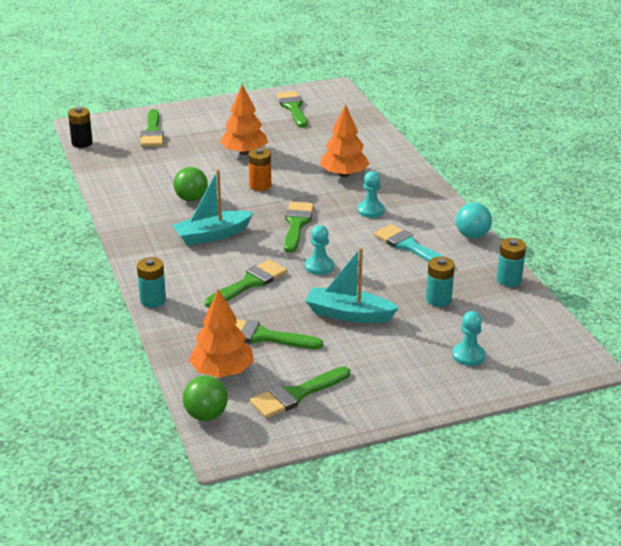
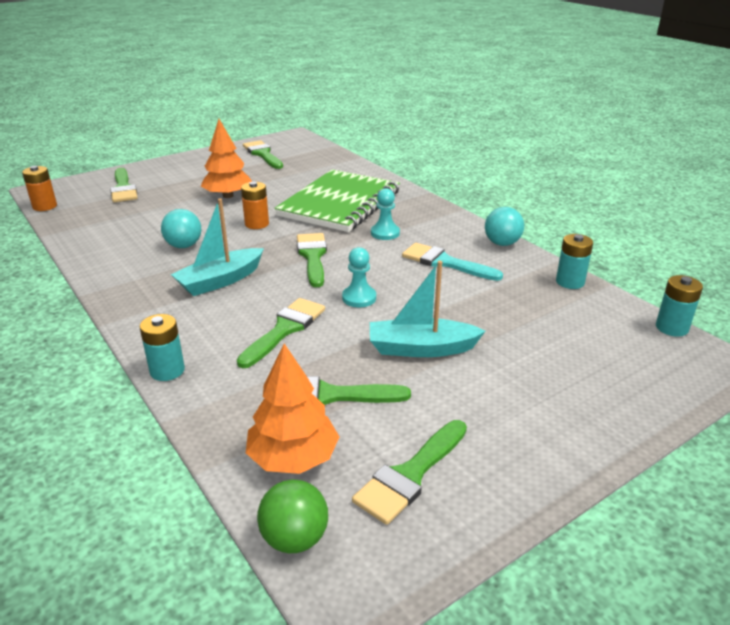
camera: 15 degrees left, 0 degrees up
(82, 143) = (45, 206): black battery -> orange battery
(191, 199) = (184, 246): green ball -> turquoise ball
(344, 174) = (340, 203): orange tree -> green notebook
(438, 299) = (512, 314): turquoise battery -> turquoise battery (671, 328)
(468, 356) = (590, 376): turquoise pawn -> none

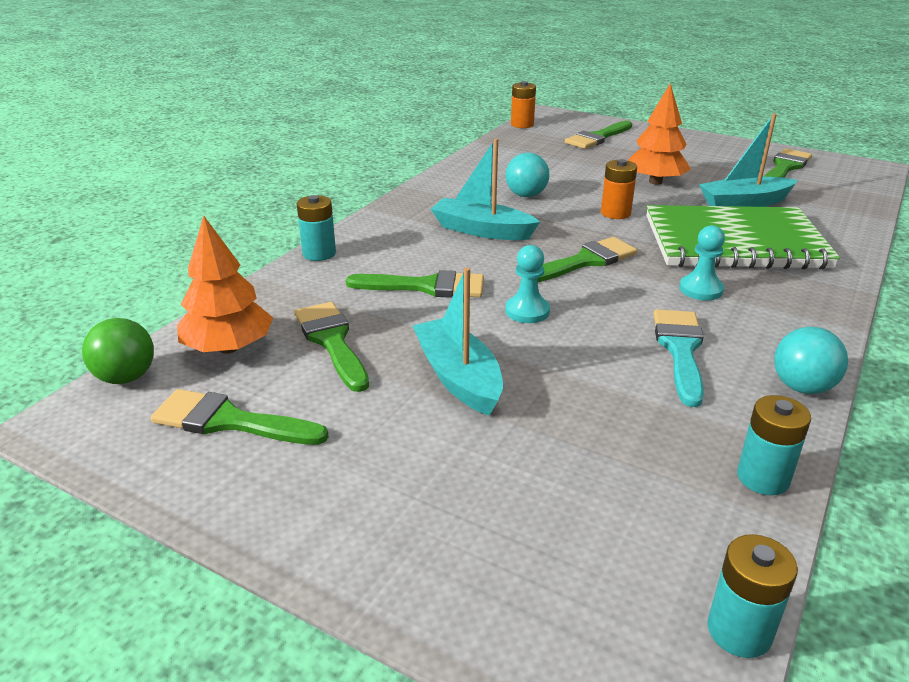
camera: 65 degrees right, 0 degrees up
(294, 182) = (744, 203): none -> turquoise boat

